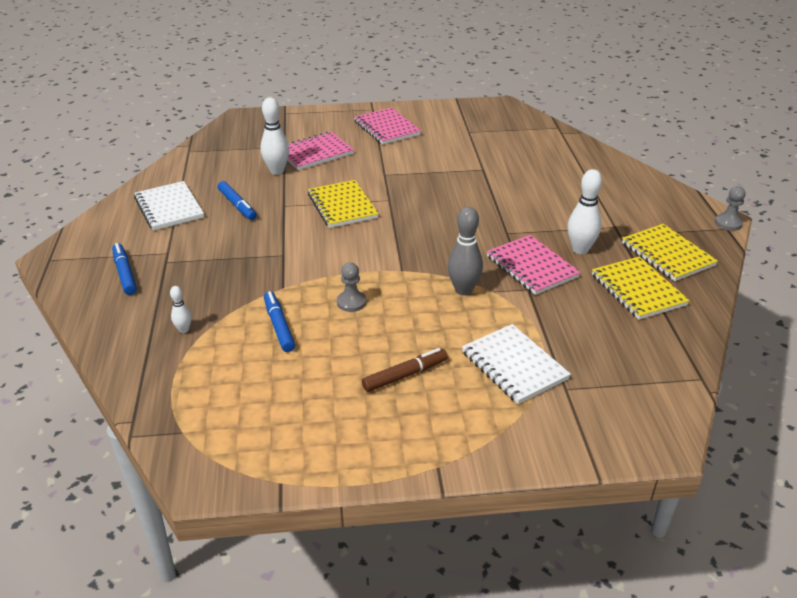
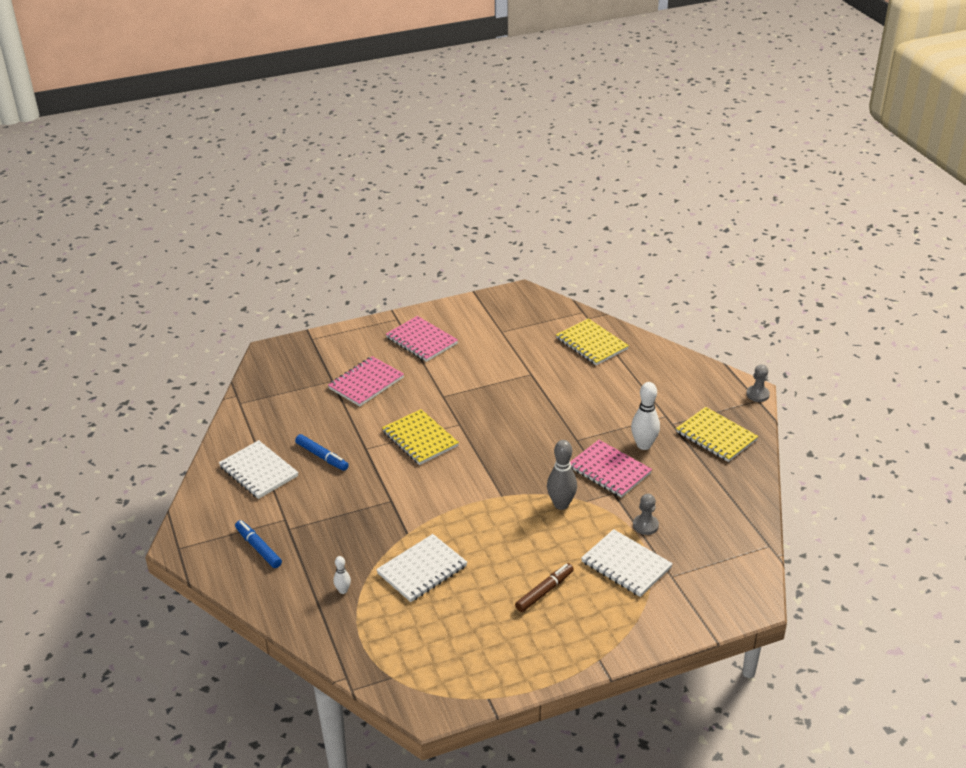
camera: 15 degrees left, 0 degrees up
(277, 171) = (339, 411): white bowling pin -> none
(279, 326) = (422, 570): blue marker -> white notebook
(351, 302) = (472, 535): grey pawn -> grey pawn (645, 525)
(637, 290) = (701, 476): yellow notebook -> yellow notebook (591, 344)

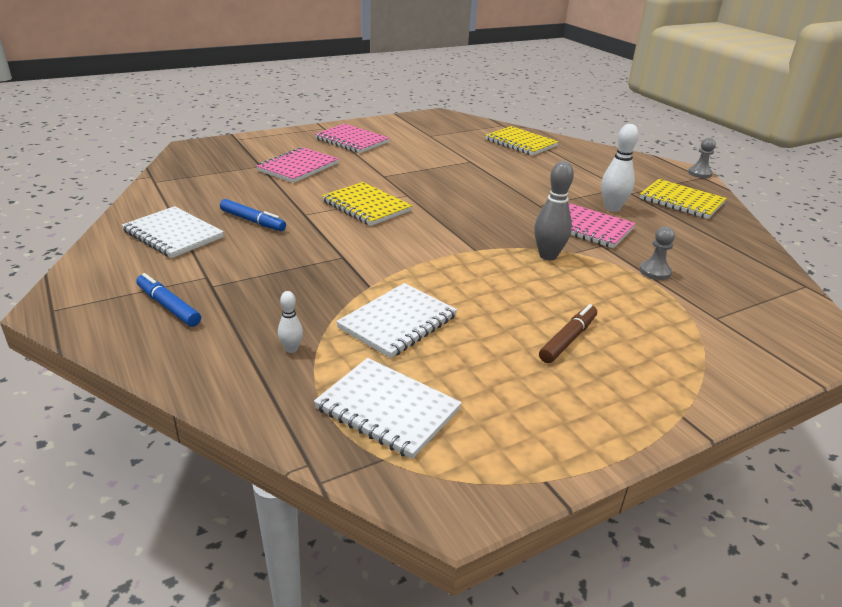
camera: 10 degrees left, 5 degrees down
(626, 565) = (655, 309): white notebook -> white notebook (387, 409)

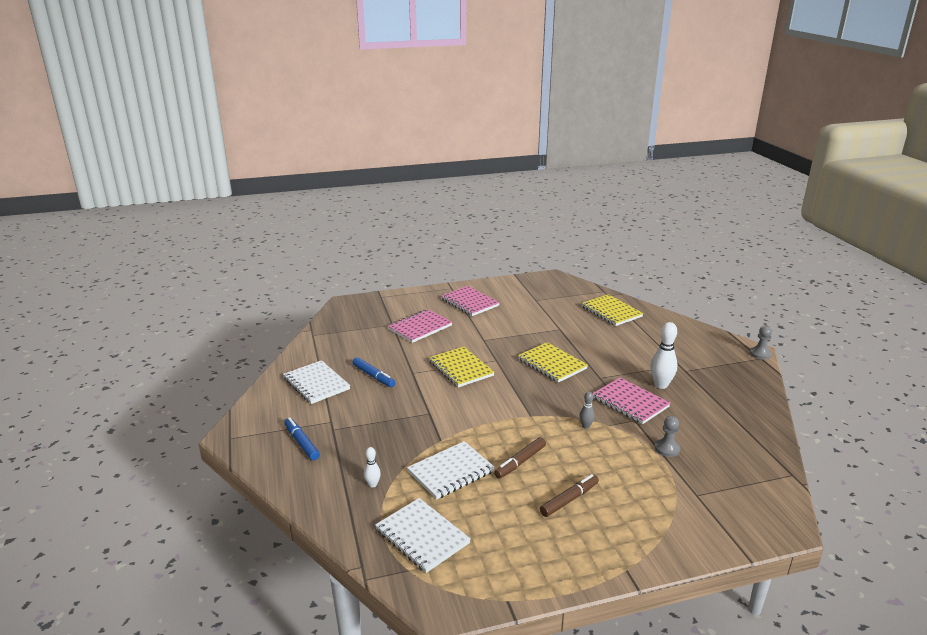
camera: 15 degrees right, 5 degrees down
(485, 302) = (520, 462): none -> brown marker
(548, 256) = (586, 426): grey bowling pin -> grey bowling pin, size x0.53
(681, 201) = (727, 382): yellow notebook -> yellow notebook (552, 364)

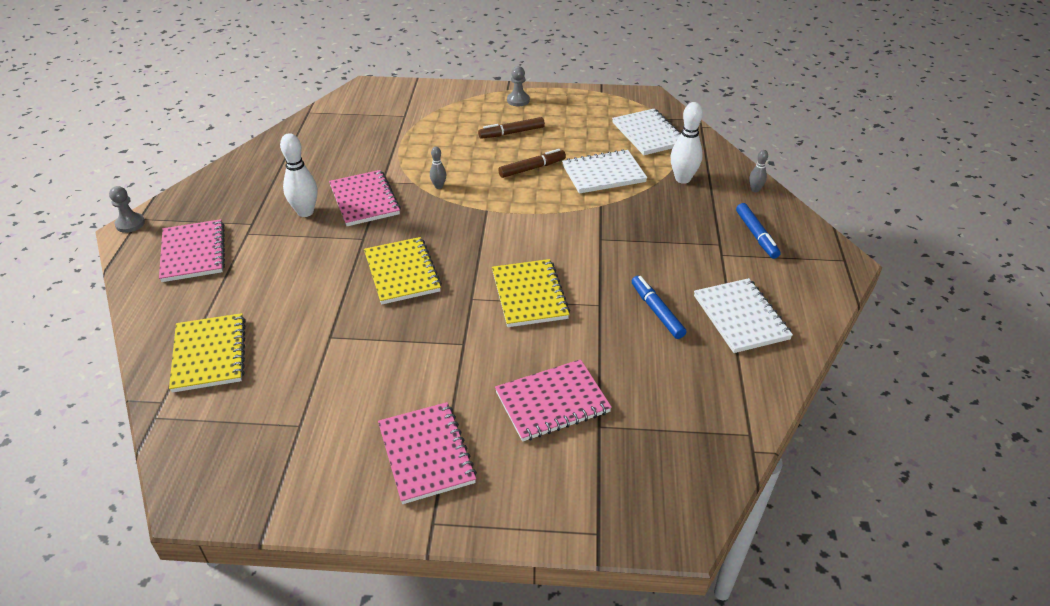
camera: 160 degrees left, 15 degrees up
(300, 489) = (755, 189): none -> grey bowling pin
(373, 484) = (682, 179): white bowling pin -> white bowling pin, size x1.88
(667, 449) = (384, 150): grey pawn -> grey pawn (518, 100)
(693, 348) = (193, 253): none -> pink notebook

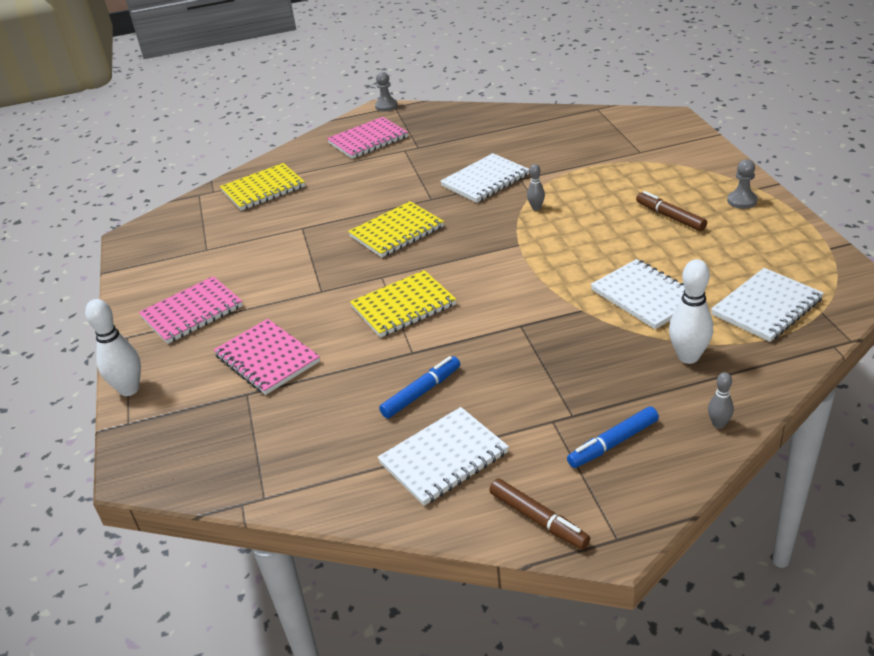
camera: 75 degrees right, 5 degrees down
(305, 212) = (448, 162): white bowling pin -> white bowling pin (129, 389)
(364, 200) = (485, 180): pink notebook -> white notebook
(532, 168) = (613, 248): brown marker -> brown marker (538, 519)

